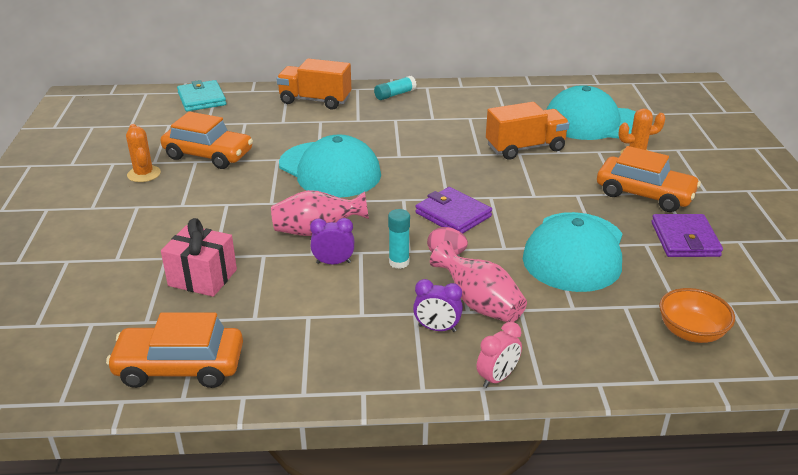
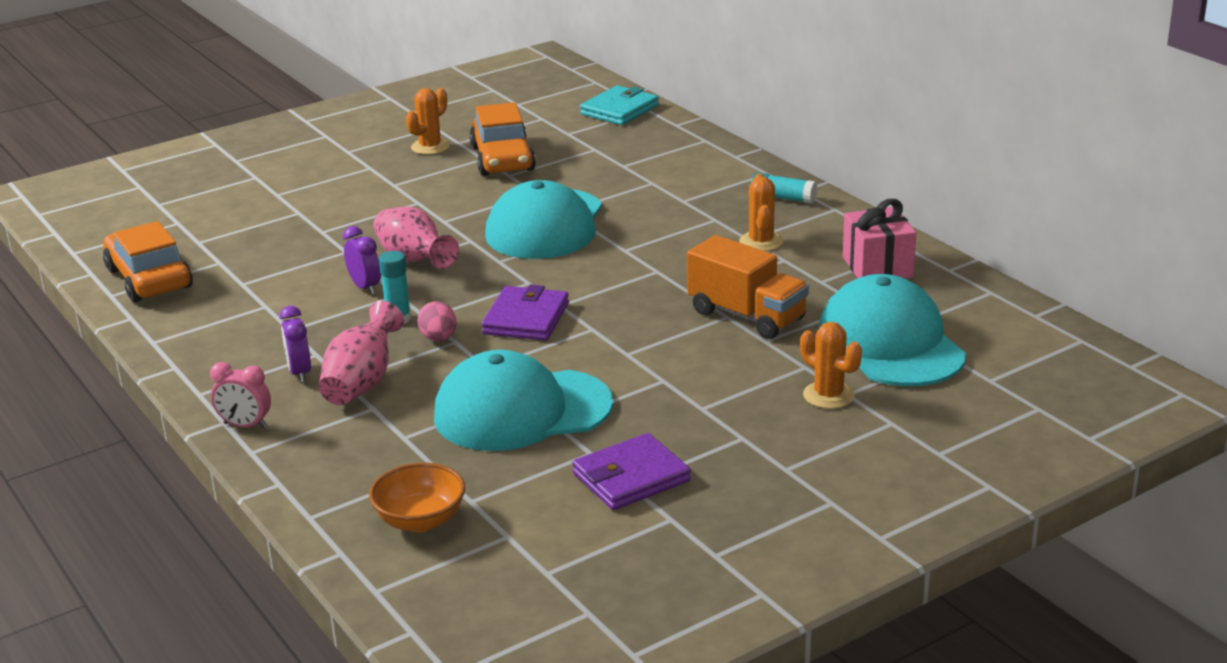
camera: 60 degrees right, 5 degrees down
(202, 277) = (282, 239): pink gift -> pink gift (877, 267)
(315, 100) = (699, 162): orange truck -> none
(441, 116) = (761, 242): none -> orange cactus
(644, 194) = (721, 425): orange car -> none

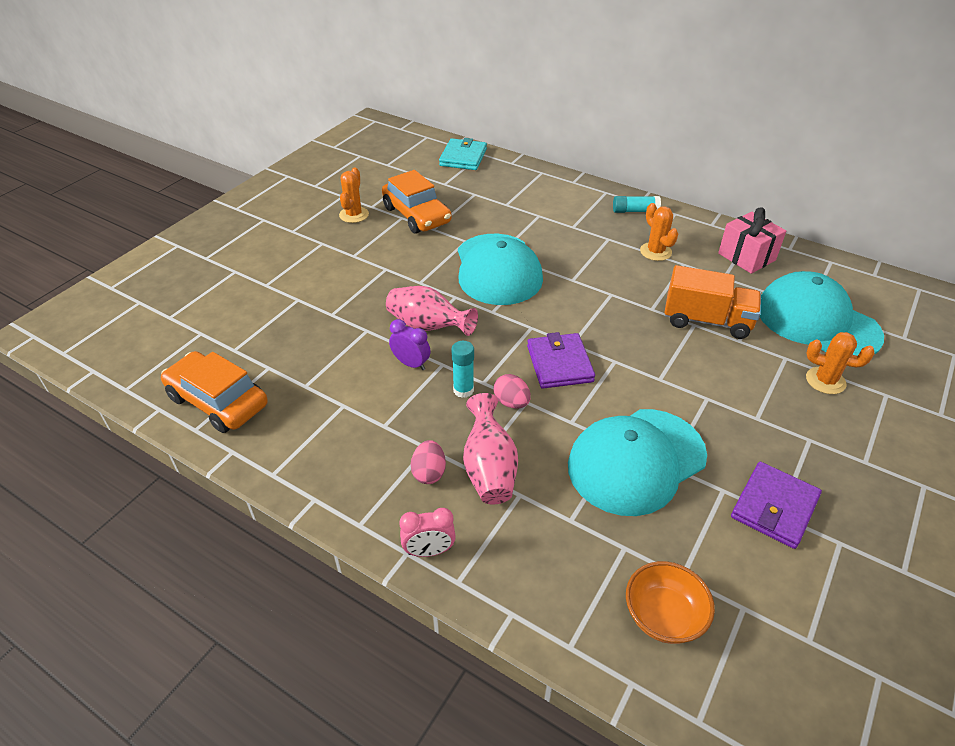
camera: 25 degrees left, 15 degrees up
(300, 372) = (429, 473): purple clock -> pink egg

